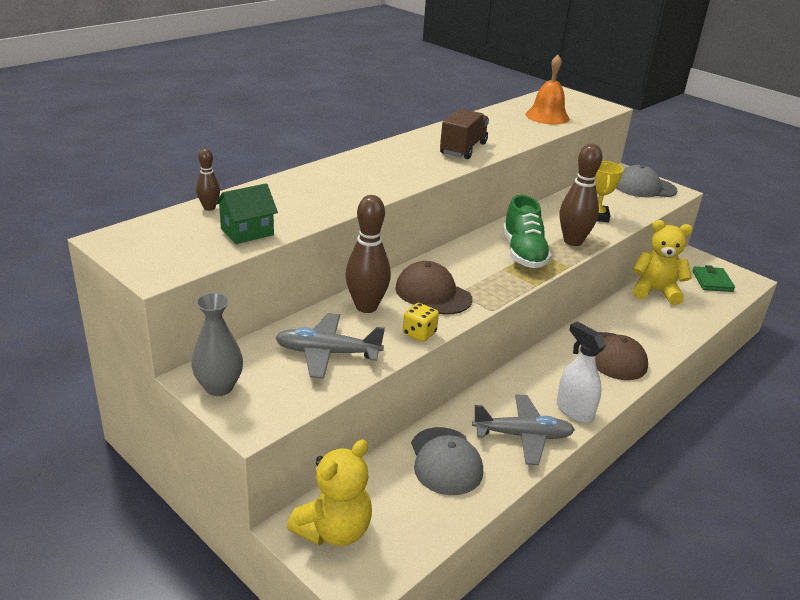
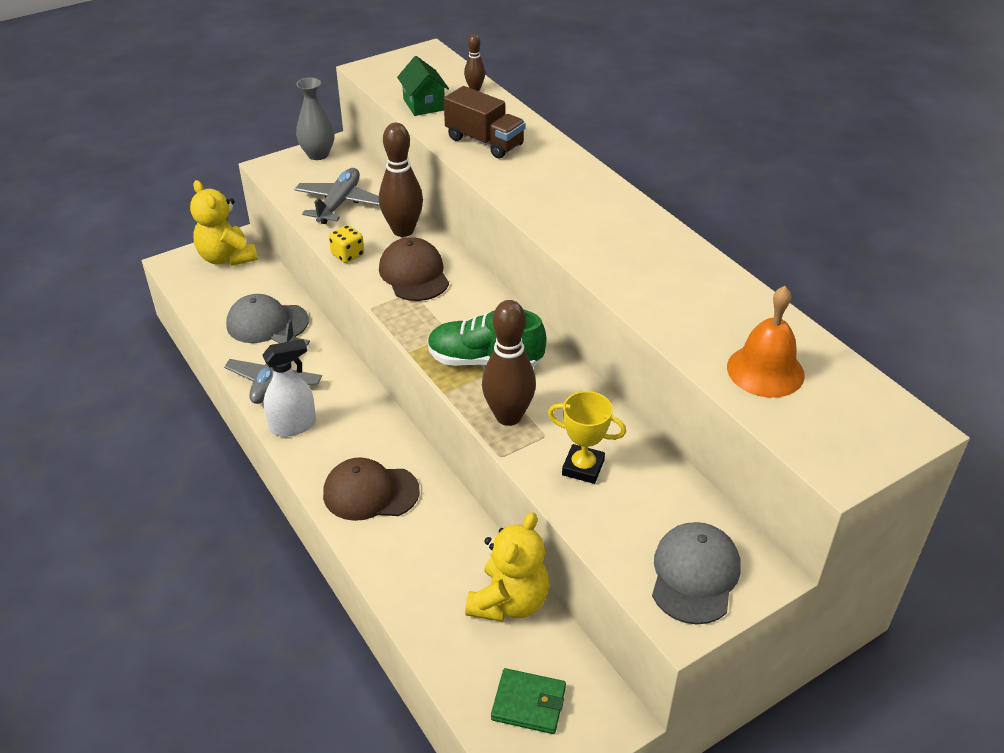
camera: 105 degrees right, 10 degrees up
(433, 293) = (414, 274): brown cap -> brown cap turned 75 degrees counterclockwise
(463, 148) = (617, 255): brown truck -> brown truck (484, 142)

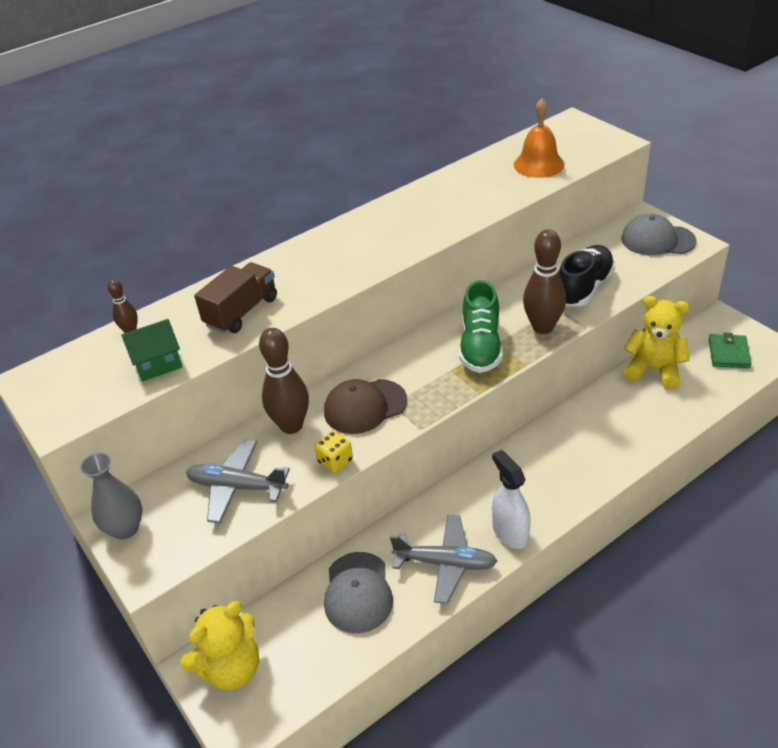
camera: 90 degrees left, 0 degrees up
(370, 492) = (576, 461): brown cap -> none
(583, 467) = (584, 288): yellow trophy -> black shoe

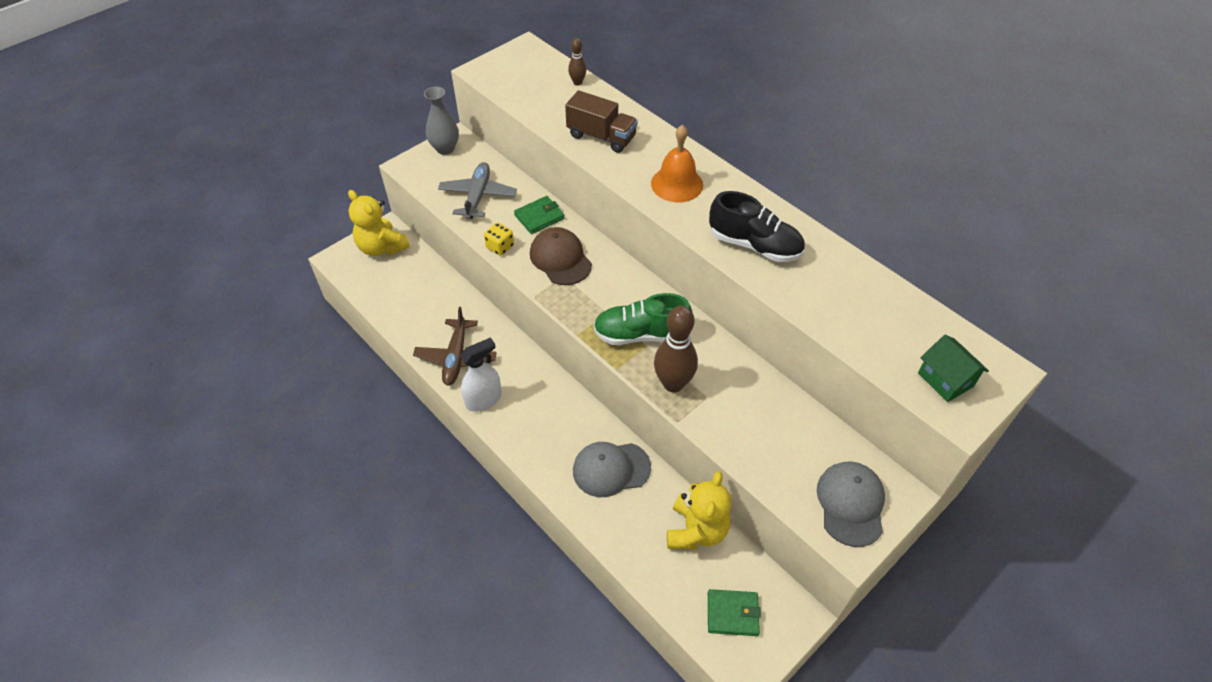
camera: 80 degrees right, 10 degrees up
(158, 364) = (539, 103): green house -> green house (945, 380)
(291, 426) = (539, 217): brown bowling pin -> green wallet
(358, 592) = (434, 306): grey cap -> grey cap (611, 469)
(445, 563) = (456, 357): grey plane -> brown plane
(538, 164) = (883, 334): orange bell -> orange bell (677, 184)
(584, 288) = (743, 422): black shoe -> black shoe (754, 245)

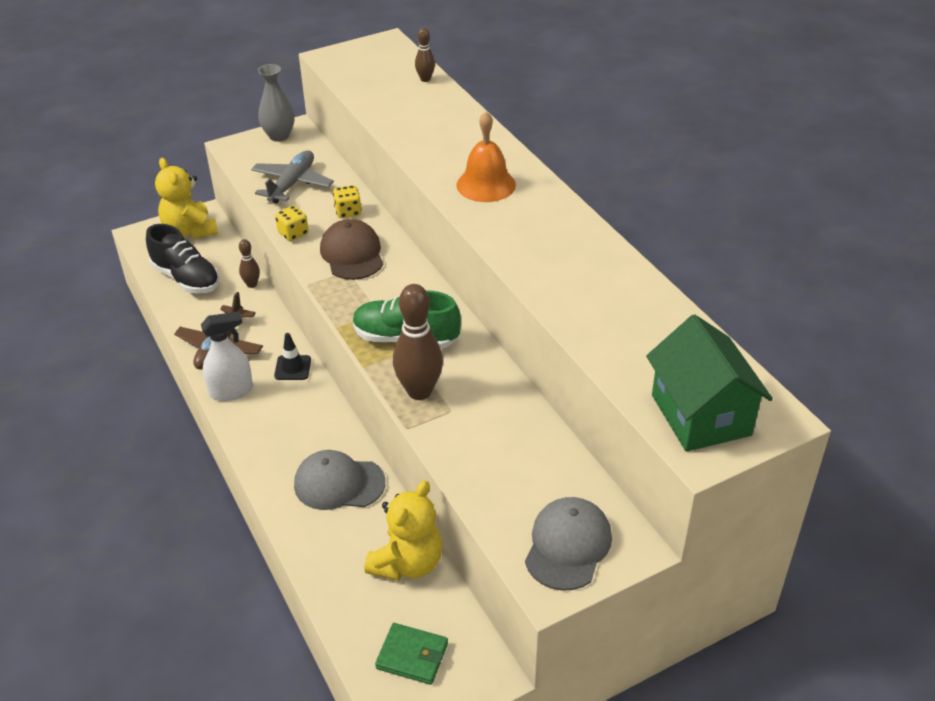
camera: 15 degrees right, 10 degrees down
(459, 291) = (252, 284): none -> brown bowling pin
(528, 367) = (293, 368): none -> black traffic cone
(539, 217) = (348, 212): green wallet -> yellow dice
(601, 137) = (425, 131): brown truck -> none
(754, 245) = (543, 253): black shoe -> black shoe (186, 278)
(945, 380) = (701, 415): green house -> green house, size x1.65

